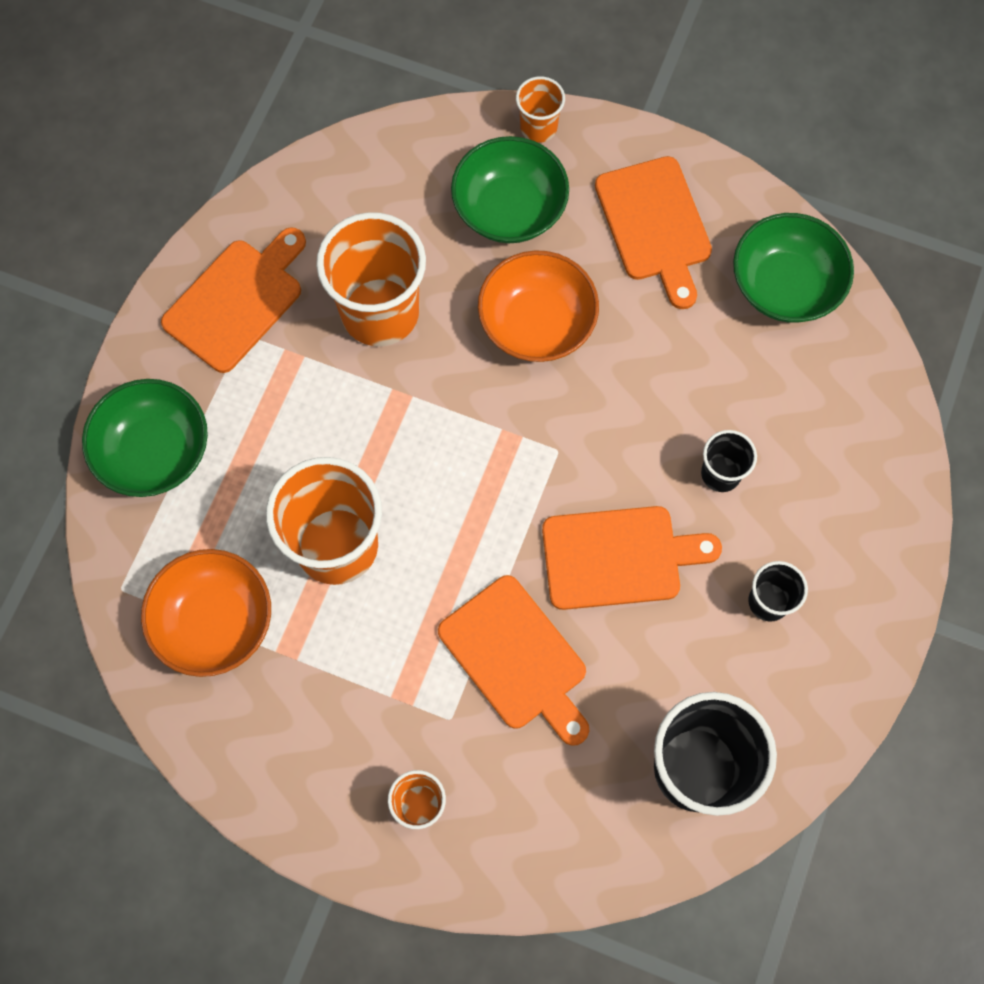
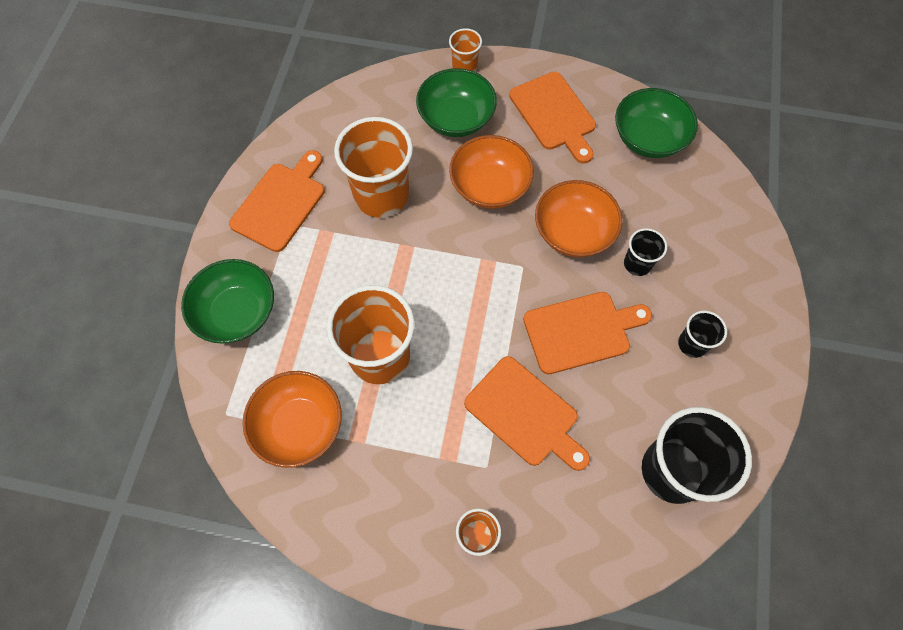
camera: 10 degrees left, 5 degrees down
(641, 412) = (573, 232): none -> orange bowl

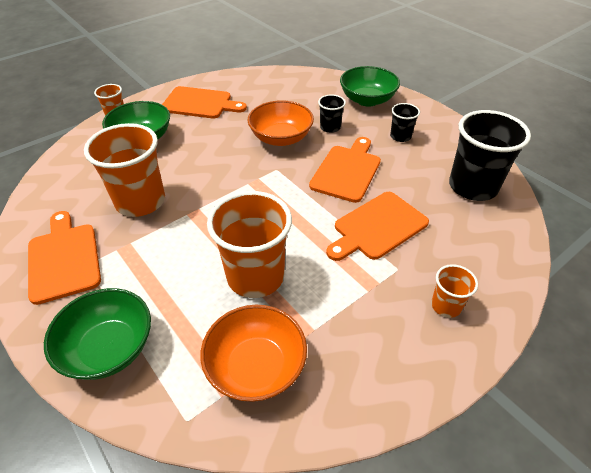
camera: 50 degrees left, 20 degrees down
(490, 186) = (206, 151): orange bowl -> none
(525, 414) = (377, 227): orange cutting board -> orange cutting board turned 150 degrees clockwise
(648, 138) = (262, 83): green bowl -> green bowl (367, 100)

